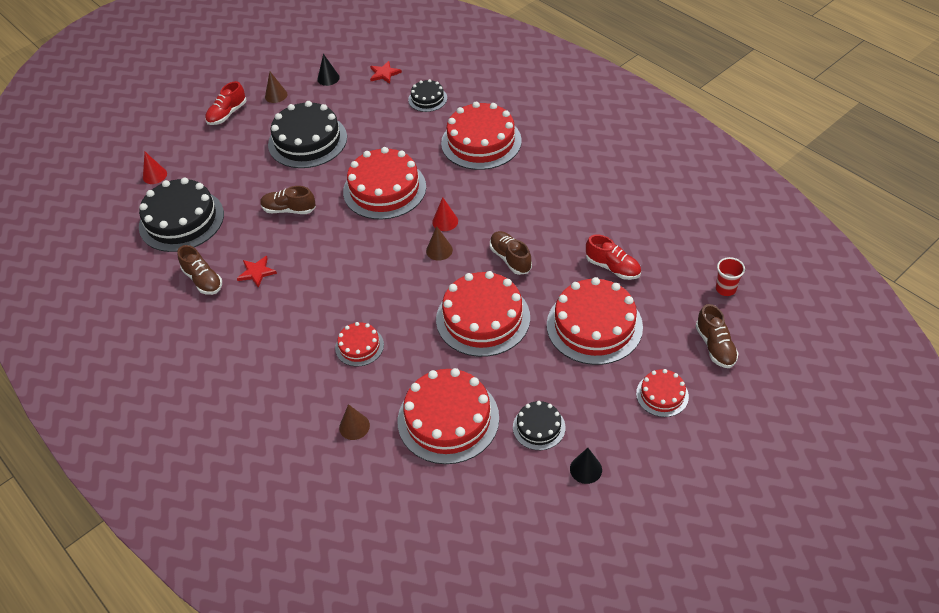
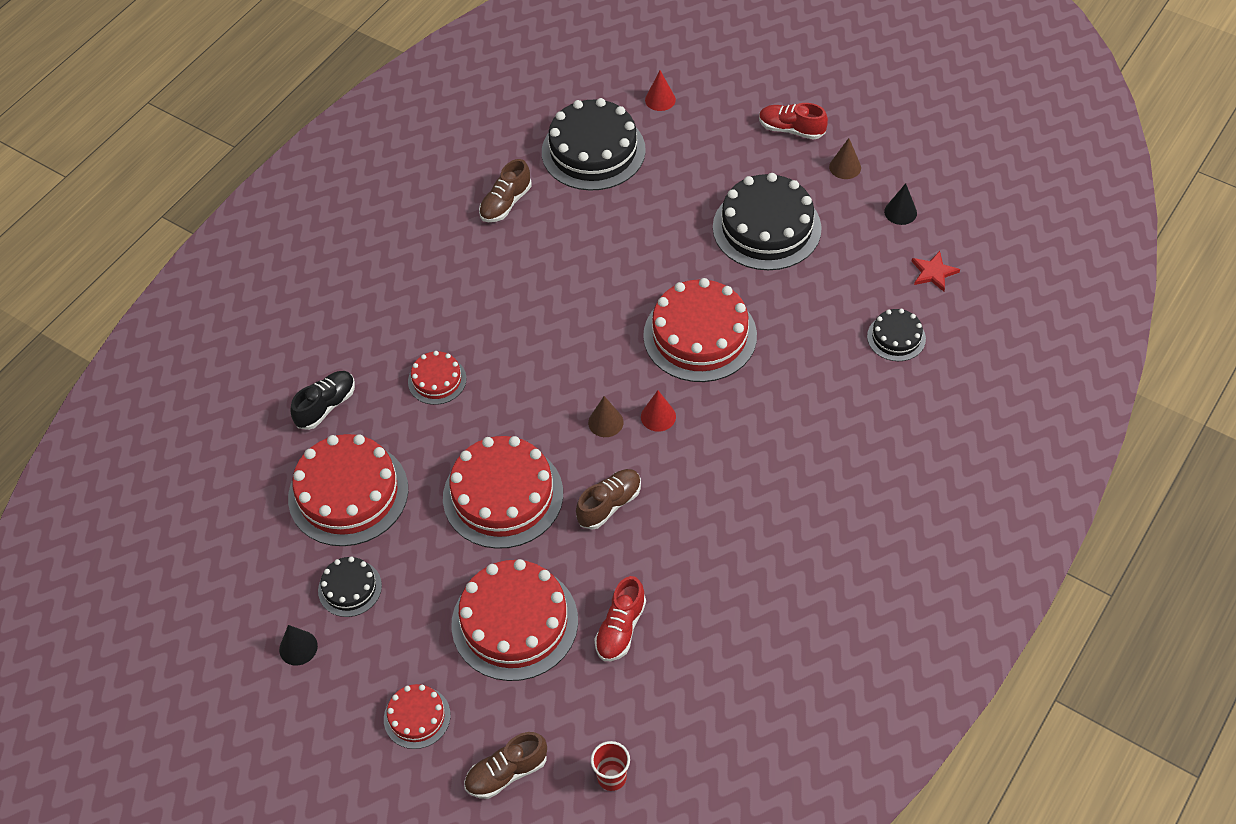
camera: 75 degrees right, 5 degrees up
(256, 272) = (528, 248): red star -> none
(289, 210) = (637, 247): brown shoe -> none
(354, 426) = (326, 406): brown cone -> black shoe
(481, 142) = (825, 423): red cake -> none

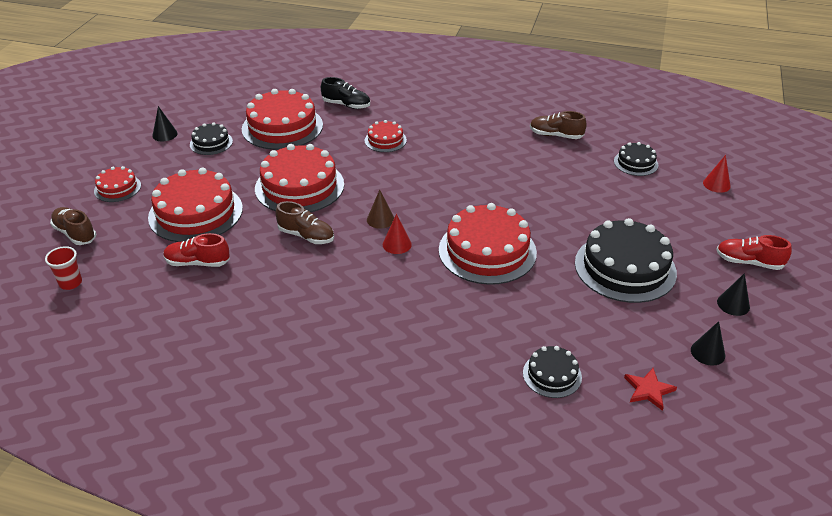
camera: 70 degrees right, 15 degrees down
(593, 151) = (635, 163): black cake -> black cake, size x0.51
(791, 129) = (749, 262): red shoe -> red shoe turned 75 degrees counterclockwise
(845, 167) = (733, 304): brown cone -> black cone

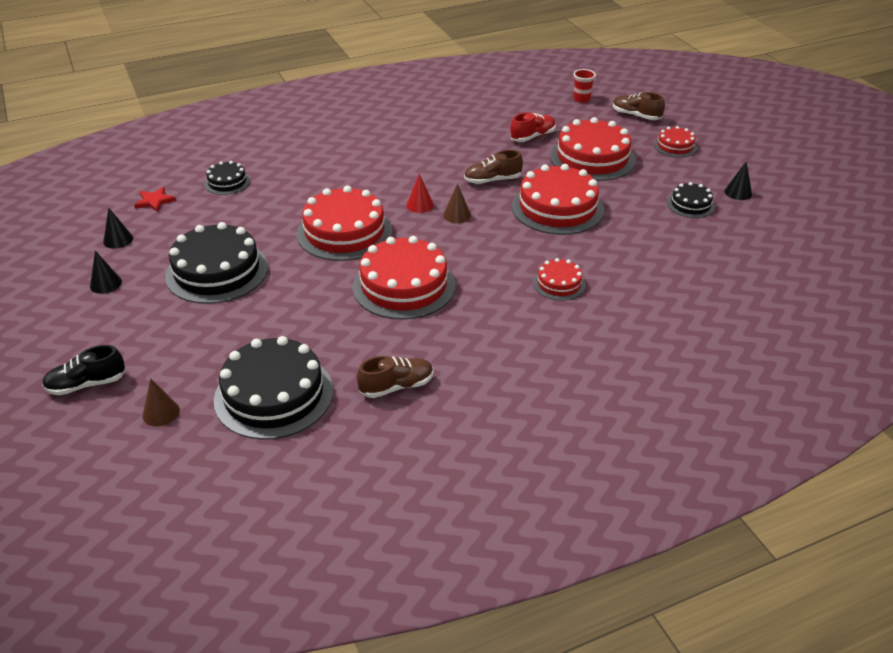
camera: 140 degrees right, 0 degrees up
(75, 234) = (636, 116): brown shoe -> brown shoe turned 150 degrees counterclockwise
(282, 127) = (668, 247): red cake -> red cake (404, 286)
(346, 105) = (660, 303): black shoe -> black shoe (87, 384)
(635, 163) = (274, 395): black cake -> black cake, size x1.96
(716, 184) = (161, 413): red cone -> brown cone
(749, 262) = (99, 329): red shoe -> none

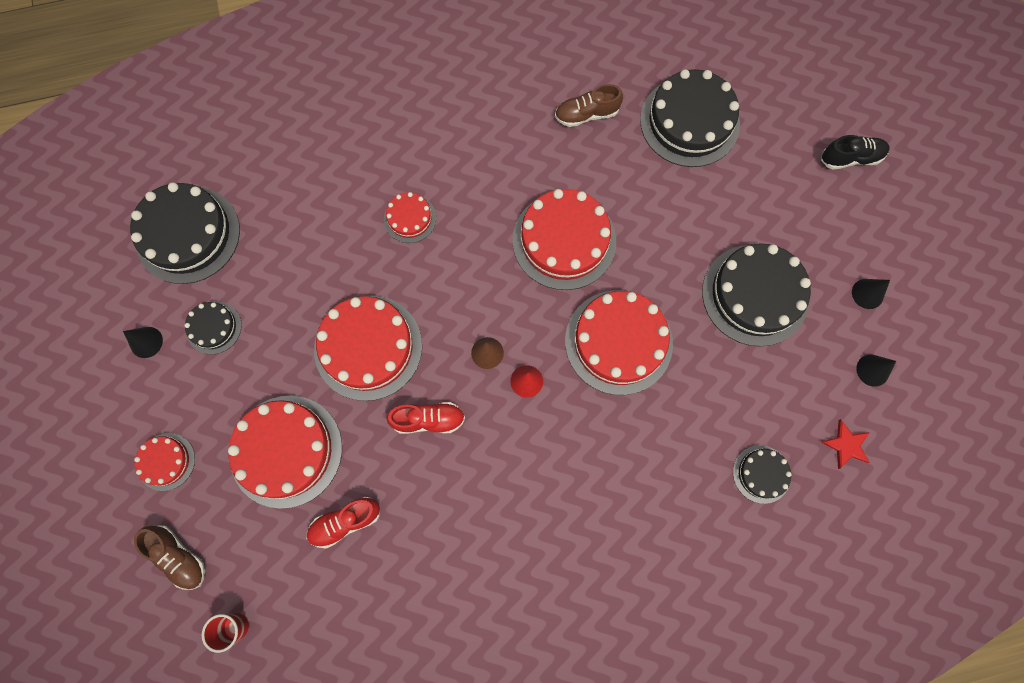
camera: 170 degrees left, 35 degrees up
(161, 413) = (781, 117): brown cone -> none
(492, 180) = (428, 420): brown shoe -> red shoe
(757, 251) = (188, 234): none -> black cake

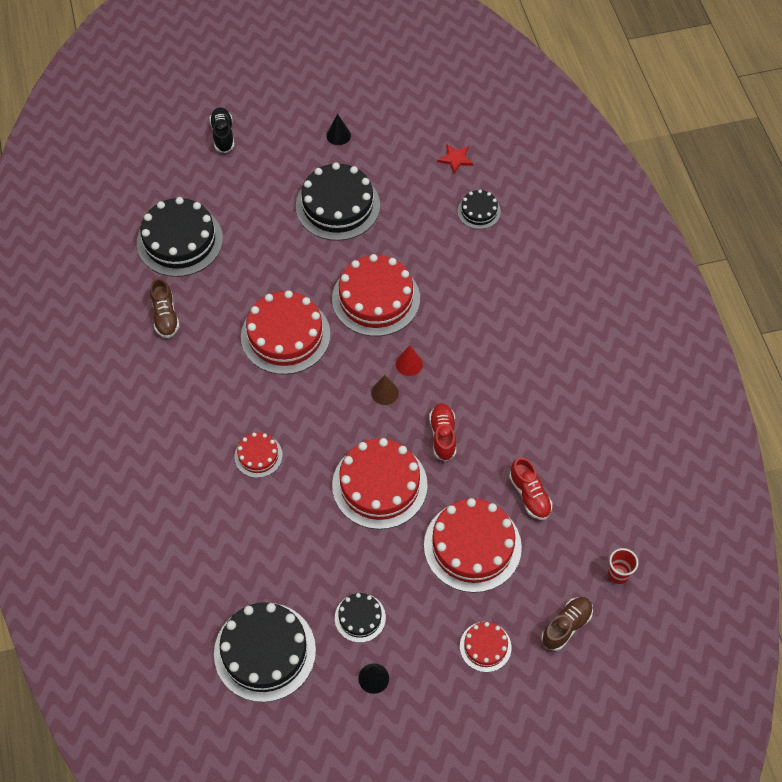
camera: 90 degrees left, 15 degrees down
(872, 370) = (399, 138): black cone -> none

